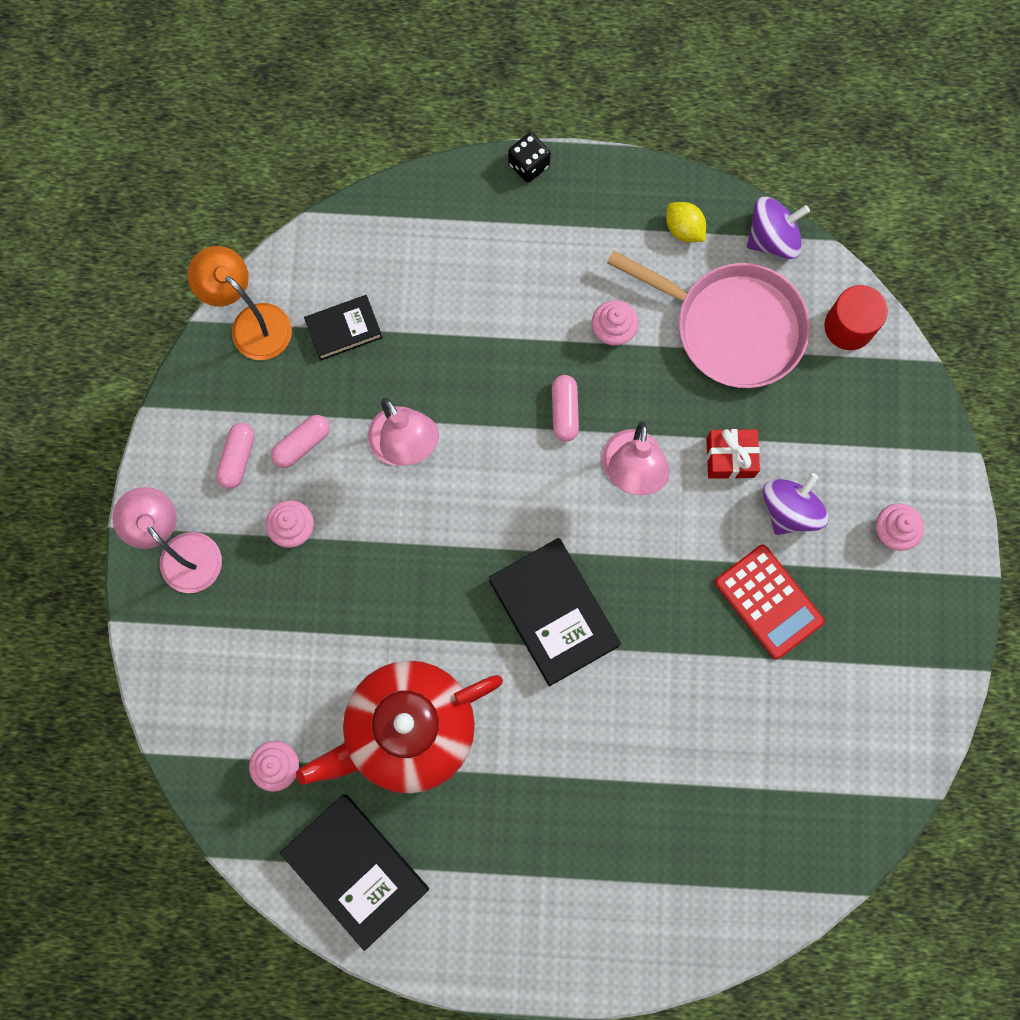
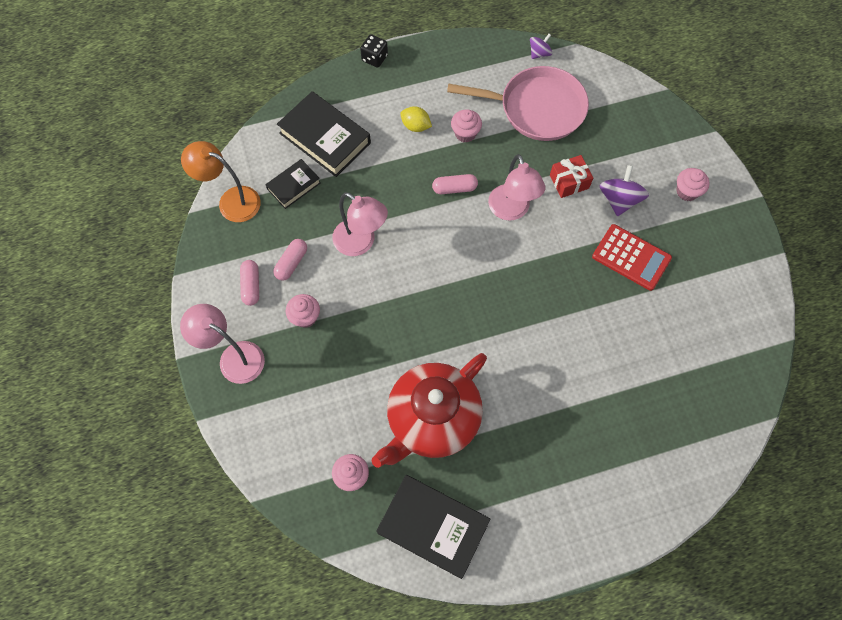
camera: 20 degrees left, 10 degrees down
(553, 613) = (498, 311): black book -> black book (325, 138)
(564, 411) = (454, 188): pink capsule -> pink capsule turned 75 degrees counterclockwise
(684, 229) = (484, 64): yellow lemon -> yellow lemon (416, 126)
(772, 238) = (539, 53): purple spinning top -> purple spinning top, size x0.61
(849, 326) = (606, 86): red cylinder -> none

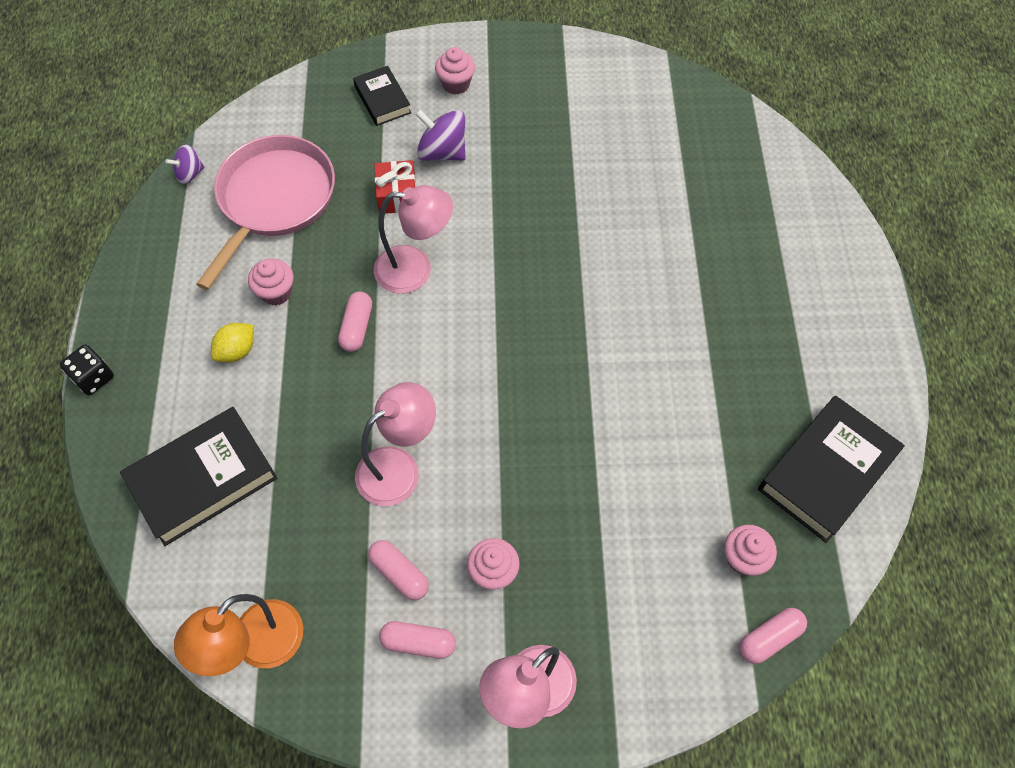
camera: 75 degrees left, 5 degrees down
(293, 186) = (268, 543): black book -> black book (382, 100)
(299, 502) = (769, 638): none -> pink capsule
(432, 419) = (684, 438): red teapot -> none
(539, 53) = (189, 174): purple spinning top -> purple spinning top turned 90 degrees counterclockwise
(631, 257) = (524, 163): red calculator -> none

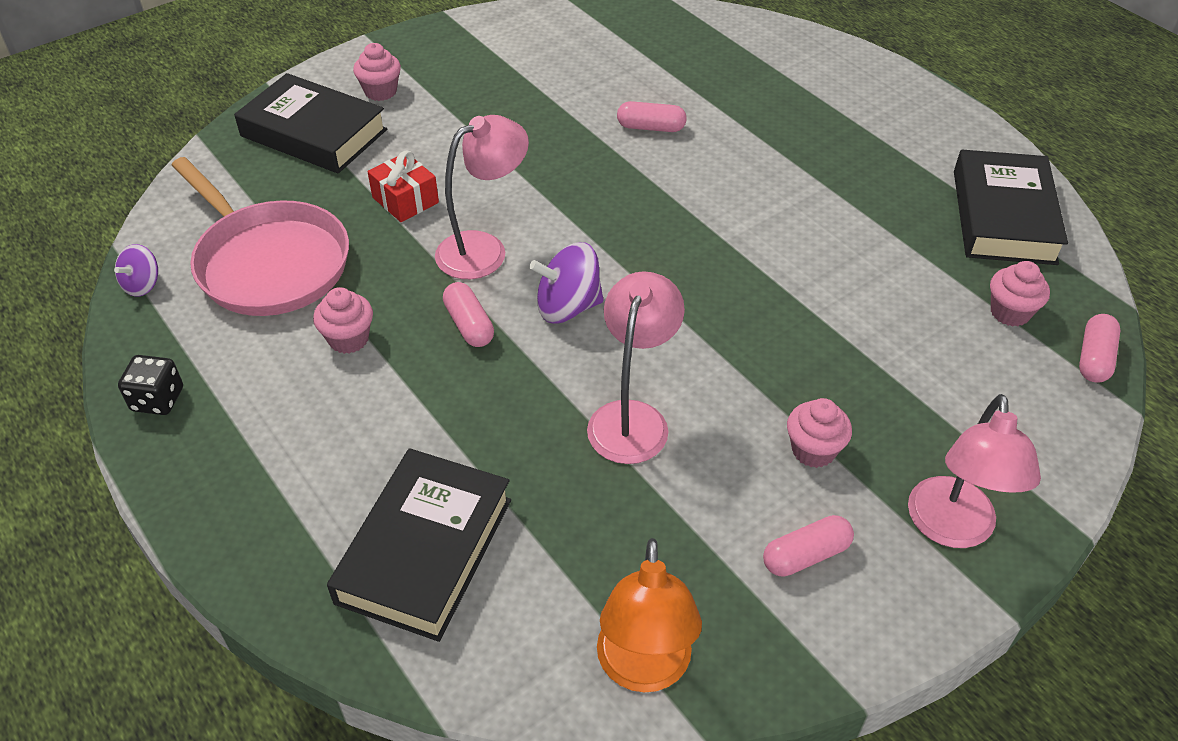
camera: 35 degrees left, 15 degrees down
(93, 378) = (191, 529): black dice -> black dice (158, 399)
(237, 351) = (352, 412): yellow lemon -> none
(274, 200) = (269, 263): pink pan -> pink pan turned 150 degrees clockwise
(382, 100) = (314, 133): black book -> black book, size x1.77
(399, 573) = (725, 507): pink capsule -> pink capsule (651, 127)
(442, 152) = (418, 147): purple spinning top -> purple spinning top (568, 307)

